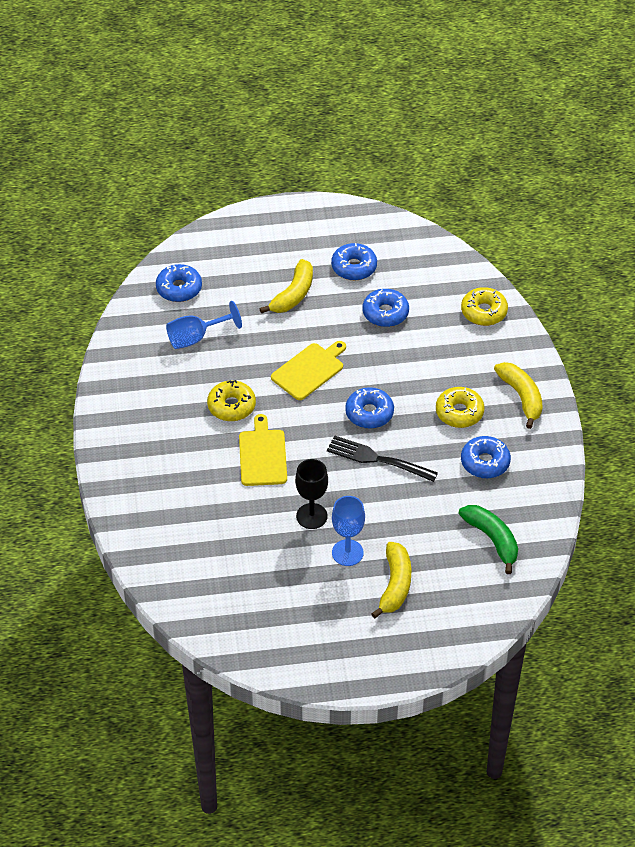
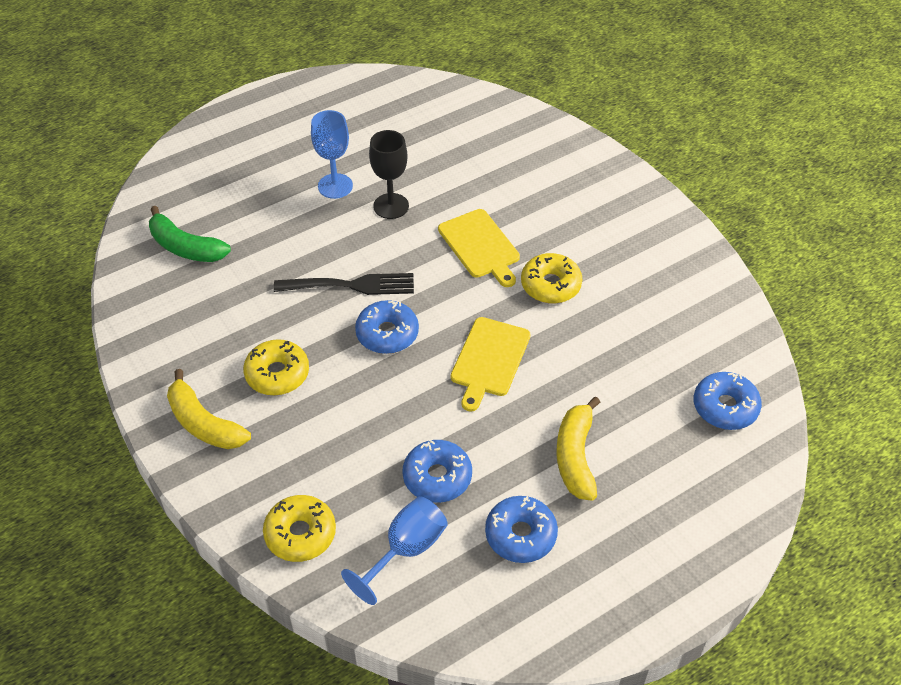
camera: 155 degrees right, 0 degrees up
(196, 338) = (652, 349): blue goblet -> blue goblet (406, 550)
(395, 585) = (272, 174): yellow banana -> none
(485, 462) = (223, 325): blue donut -> none

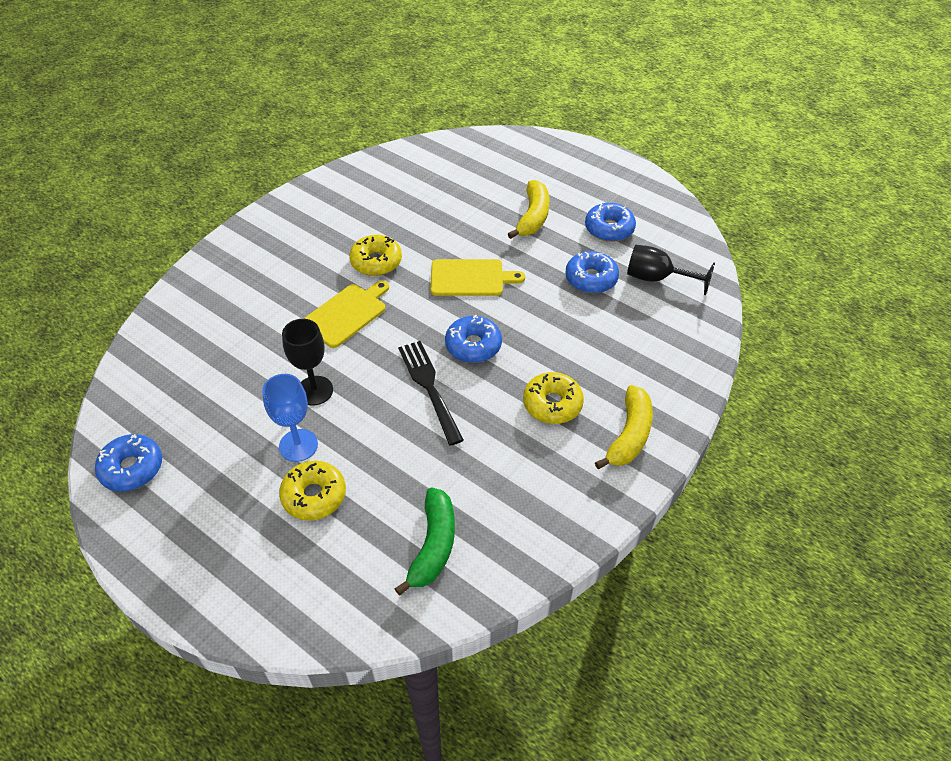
camera: 110 degrees left, 0 degrees up
(300, 534) = (683, 336): yellow donut -> yellow donut (314, 495)
(406, 550) = (657, 278): blue goblet -> black goblet
(575, 456) = (533, 217): yellow banana -> yellow banana turned 60 degrees counterclockwise
(725, 407) = (454, 160): blue donut -> blue donut (132, 468)

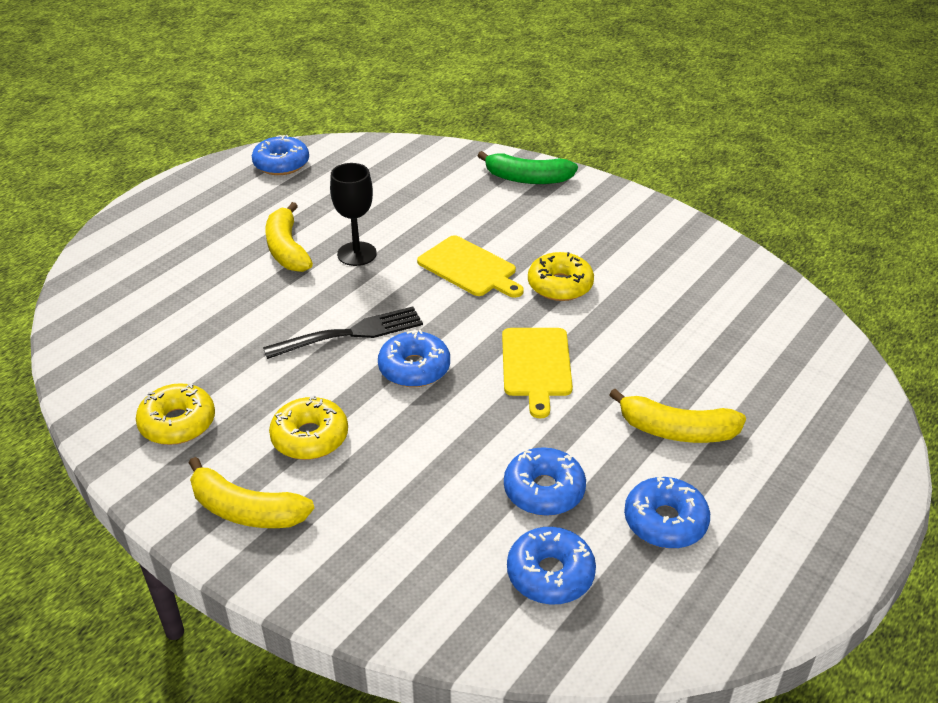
camera: 90 degrees right, 10 degrees down
(298, 445) = (287, 249): blue goblet -> yellow banana
(314, 495) = (224, 263): yellow donut -> yellow donut (178, 423)
(433, 545) = (142, 341): green banana -> green banana (527, 178)
(657, 278) = (550, 574): black goblet -> blue donut

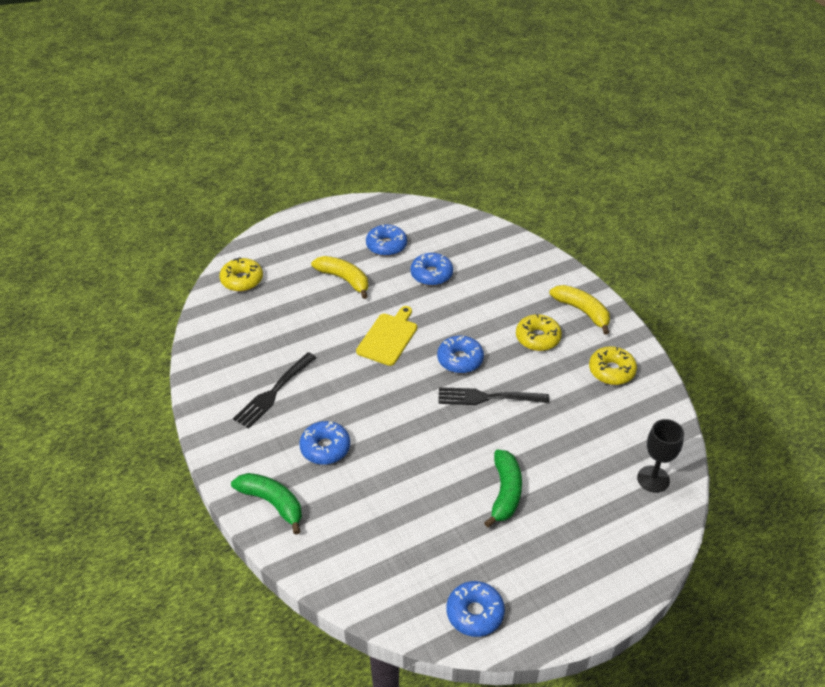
camera: 155 degrees left, 5 degrees up
(287, 249) = (505, 492): yellow banana -> green banana
(357, 254) = (454, 467): black goblet -> black goblet (653, 479)
(469, 268) = (380, 424): yellow cutting board -> none
(550, 574) = (452, 243): blue donut -> blue donut (325, 448)
(560, 285) = (331, 387): yellow donut -> yellow donut (242, 280)
(623, 261) = (274, 391): none -> black fork

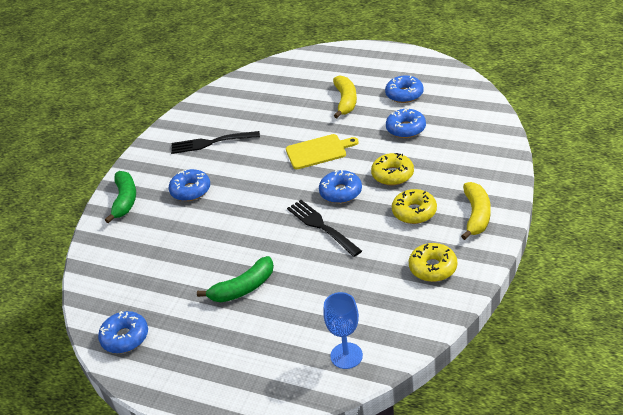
camera: 55 degrees right, 5 degrees down
(242, 280) = (288, 69): yellow donut -> yellow donut (392, 175)
(653, 479) = (346, 356): black goblet -> blue goblet

